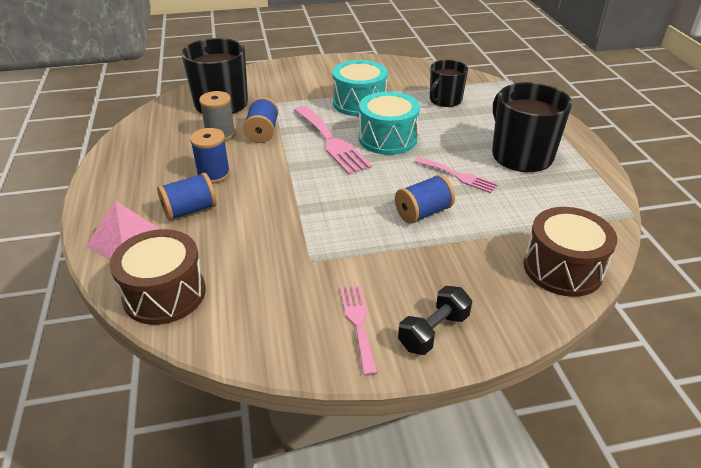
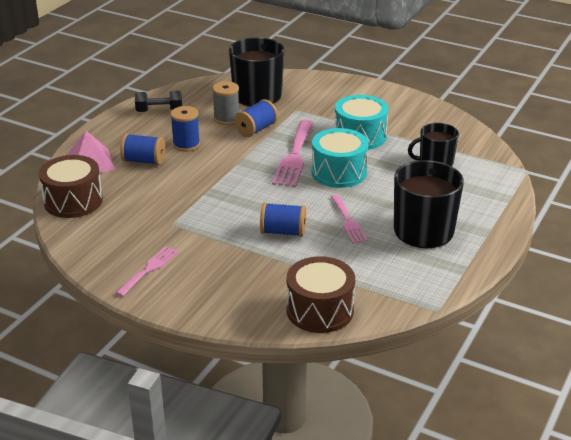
camera: 40 degrees right, 5 degrees down
(433, 331) = (183, 296): black dumbbell -> black dumbbell (159, 111)

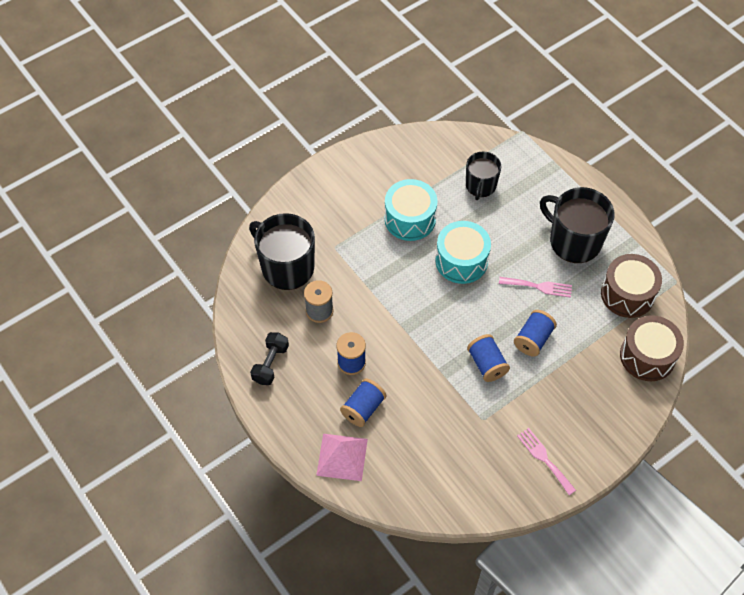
camera: 65 degrees left, 25 degrees up
(73, 201) = (406, 490): brown drum -> brown drum (627, 294)
(256, 129) = (353, 294): blue spool -> blue spool (487, 364)
(294, 156) = (418, 283): pink fork -> none

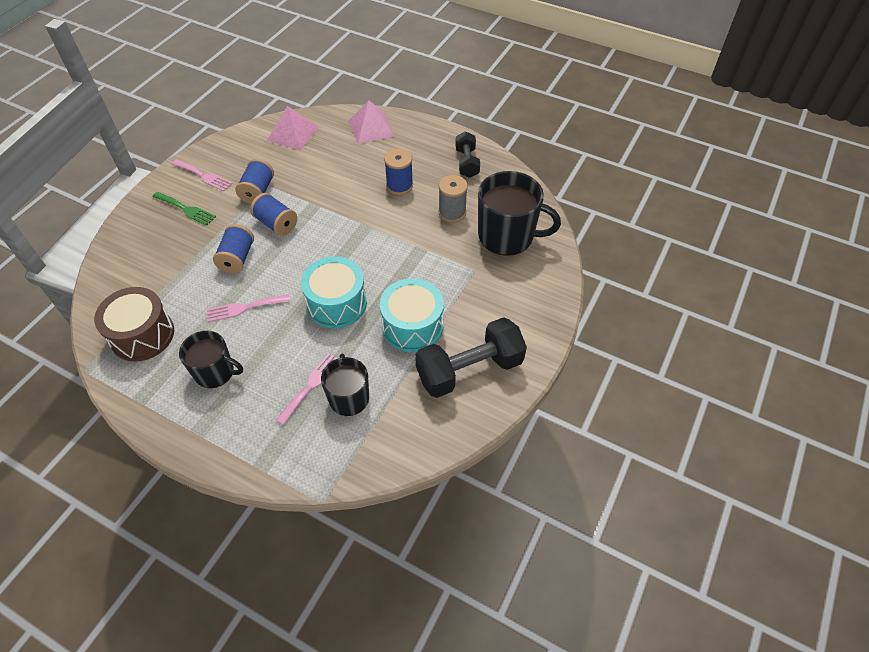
camera: 155 degrees right, 5 degrees down
(363, 408) = (371, 160): blue spool -> blue spool (258, 191)
(385, 172) = (469, 369): none -> black dumbbell
(431, 485) = (293, 133): none -> pink pyramid
(504, 204) = (311, 385): none -> pink fork
(570, 419) = (186, 209): none -> green fork
(574, 241) = (215, 372): black mug -> black mug, size x0.62
(647, 356) = (115, 282): brown drum -> none

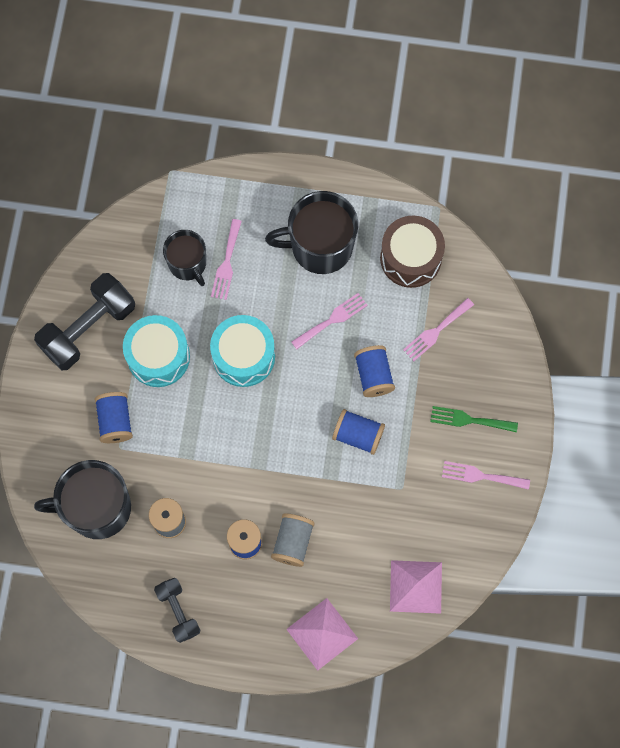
camera: 160 degrees right, 20 degrees up
(165, 273) = (436, 331): none -> pink fork
(215, 372) = (320, 246): black mug -> black mug, size x1.62
(258, 191) = (405, 475): blue spool -> blue spool (115, 421)
(364, 177) = (293, 542): none -> grey spool

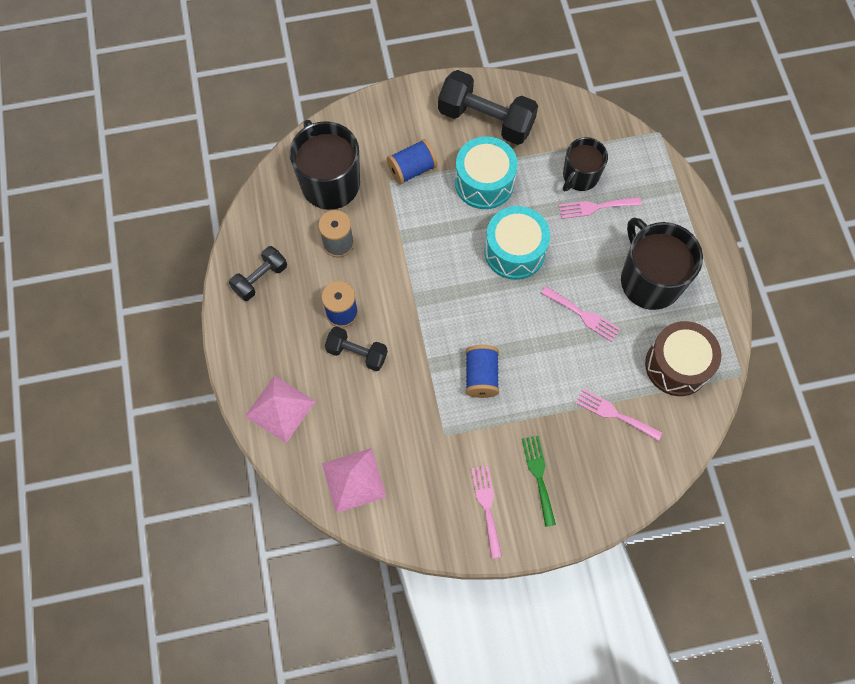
camera: 70 degrees right, 5 degrees down
(293, 542) = (357, 353): grey spool -> black dumbbell
(373, 375) = (545, 371): blue spool -> none

